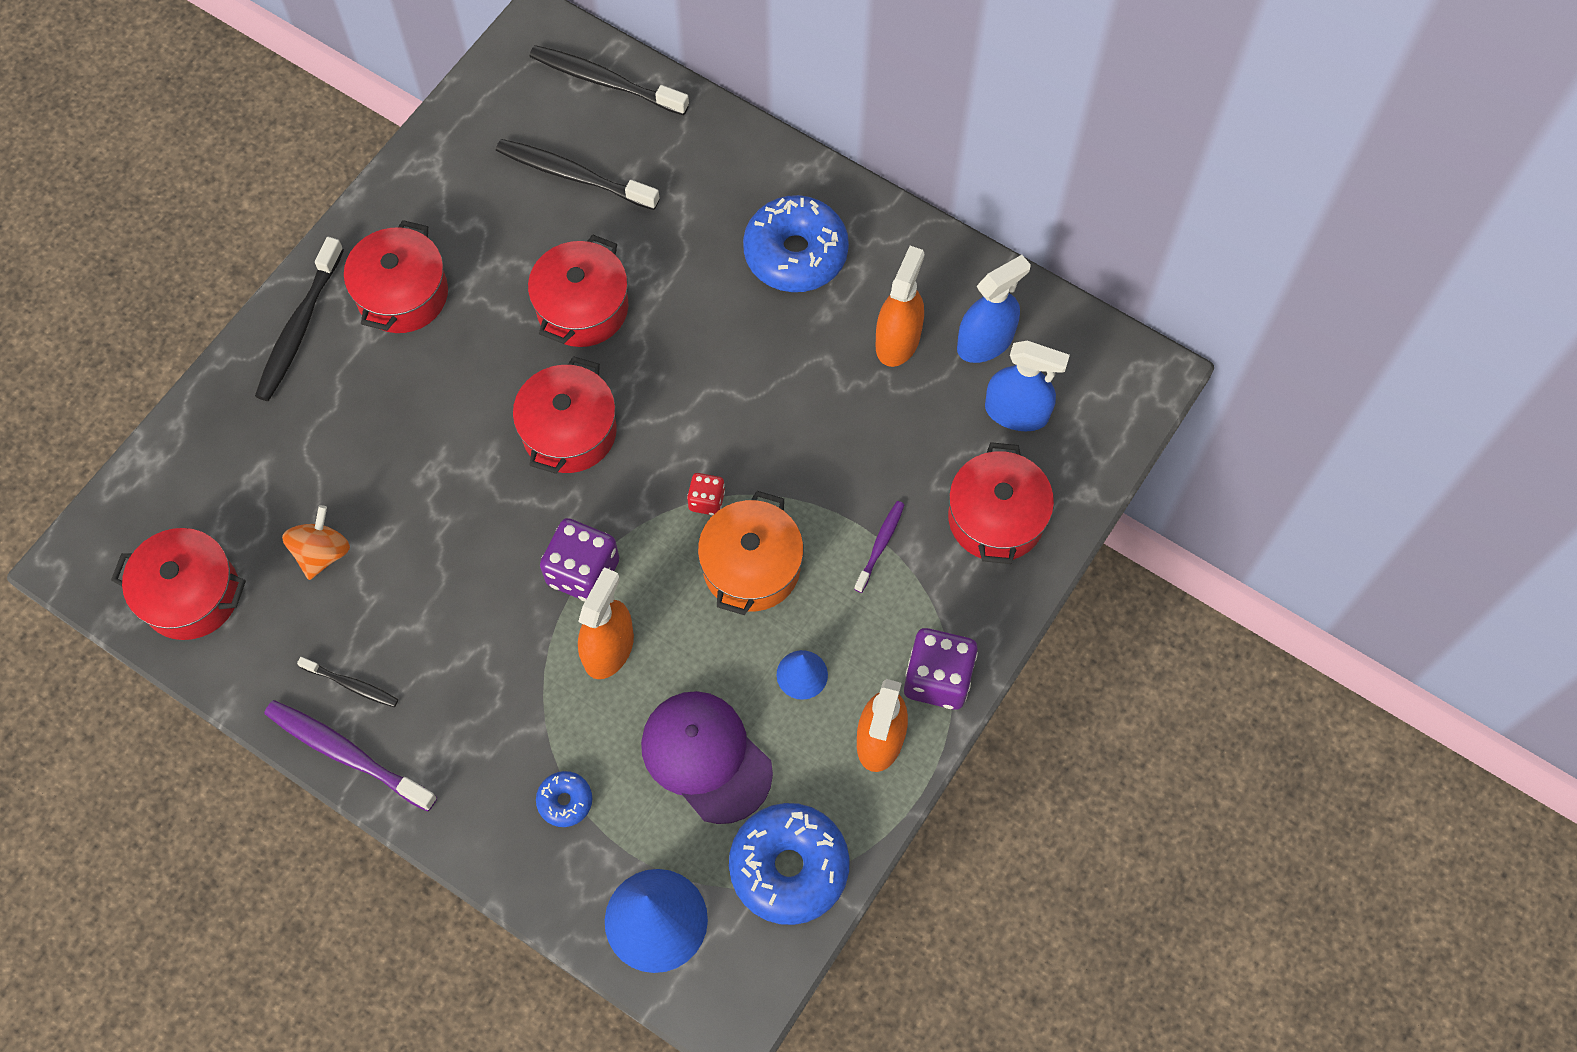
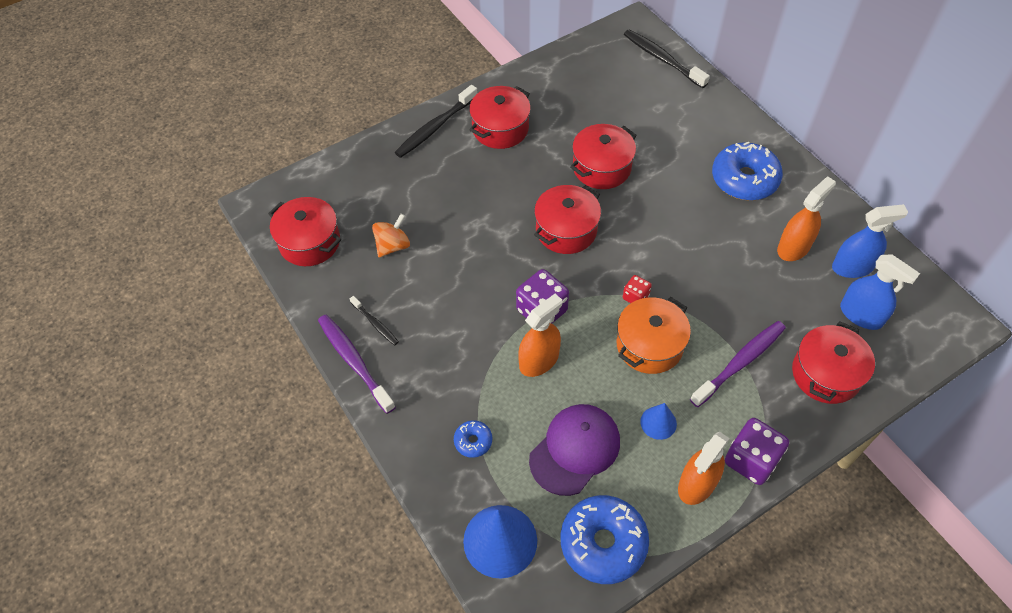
camera: 25 degrees right, 10 degrees down
(573, 175) = (624, 99): black toothbrush -> none
(706, 757) = (575, 450): purple cap -> purple cap turned 60 degrees clockwise
(880, 545) = (740, 362): purple toothbrush -> purple toothbrush, size x1.82

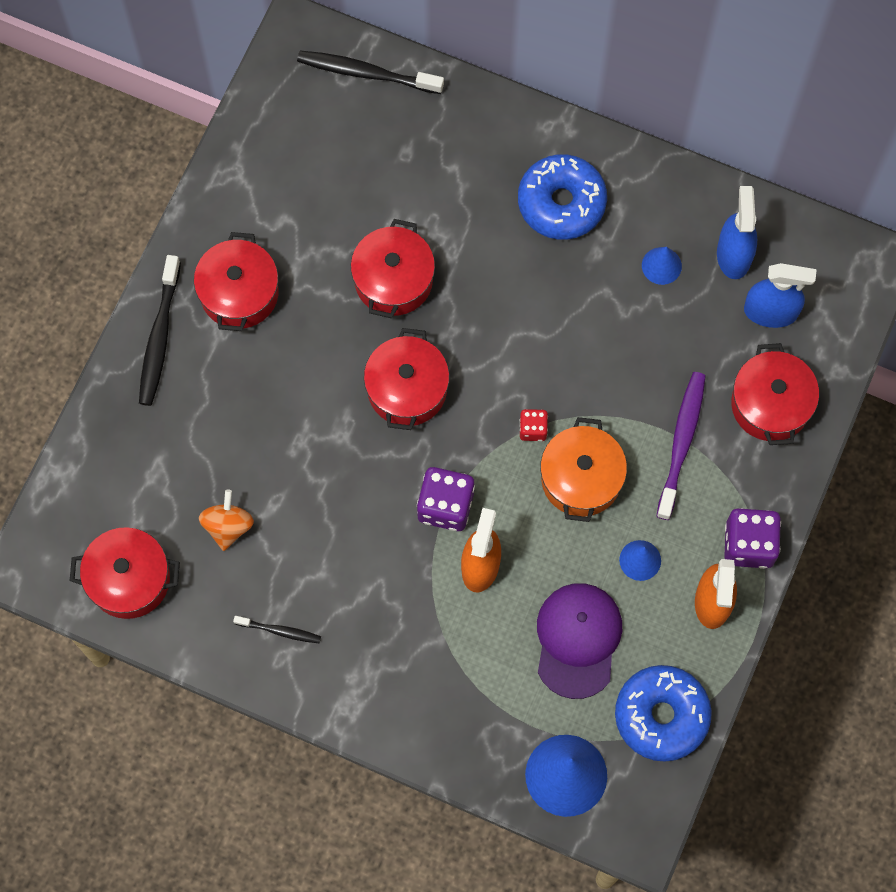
camera: 35 degrees left, 15 degrees up
(354, 362) = (290, 687): purple toothbrush -> none
(473, 441) = (473, 694): blue donut -> none
(793, 247) = (661, 265): orange spray bottle -> blue cone
(852, 267) = (733, 255): blue spray bottle -> blue spray bottle turned 45 degrees counterclockwise

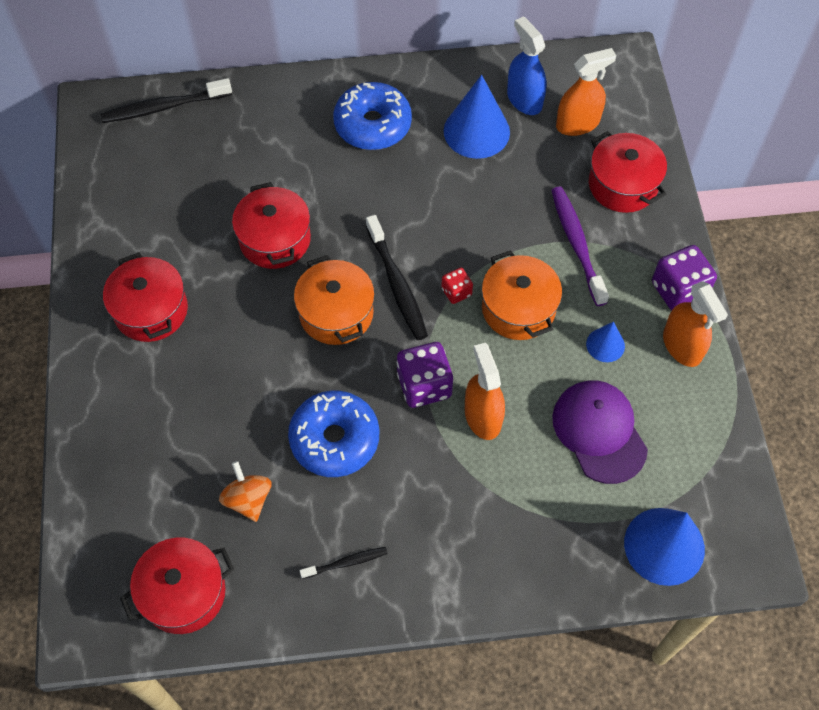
camera: 30 degrees left, 10 degrees down
(159, 337) = (100, 378): black toothbrush -> black toothbrush (397, 284)
(407, 389) = (336, 313): red pot -> orange pot
(661, 265) = (476, 131): blue cone -> blue cone, size x1.91
(661, 716) = (705, 454): blue donut -> blue donut (334, 439)
(770, 311) = (577, 124): blue spray bottle -> orange spray bottle

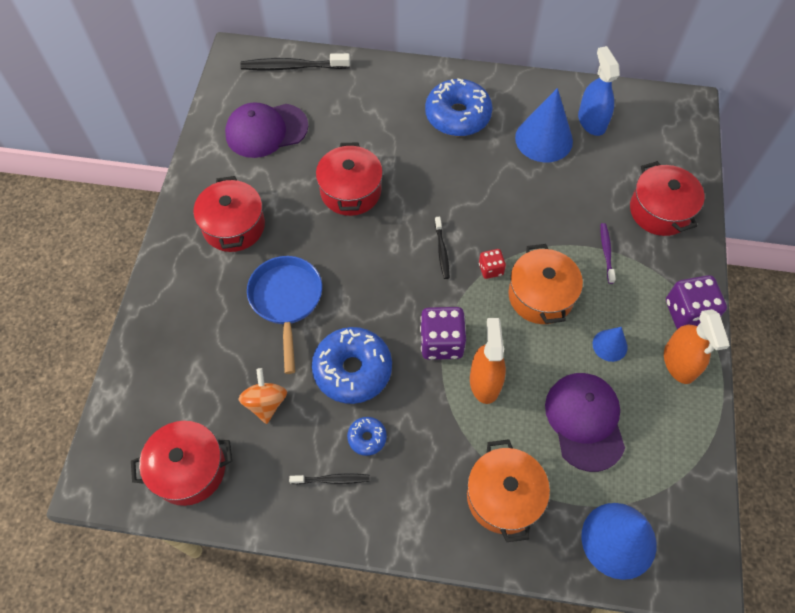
camera: 15 degrees right, 0 degrees up
(155, 190) = (266, 130): none -> purple cap
(238, 381) = (286, 301): none -> blue pan
(336, 313) = (384, 264): orange pot -> orange pot (503, 497)
(371, 508) = (367, 438): none -> blue donut
(397, 284) = (442, 251): black toothbrush -> black toothbrush, size x0.55
(576, 244) = (606, 252): purple toothbrush -> purple toothbrush, size x0.55
(577, 124) = (633, 151): orange spray bottle -> none

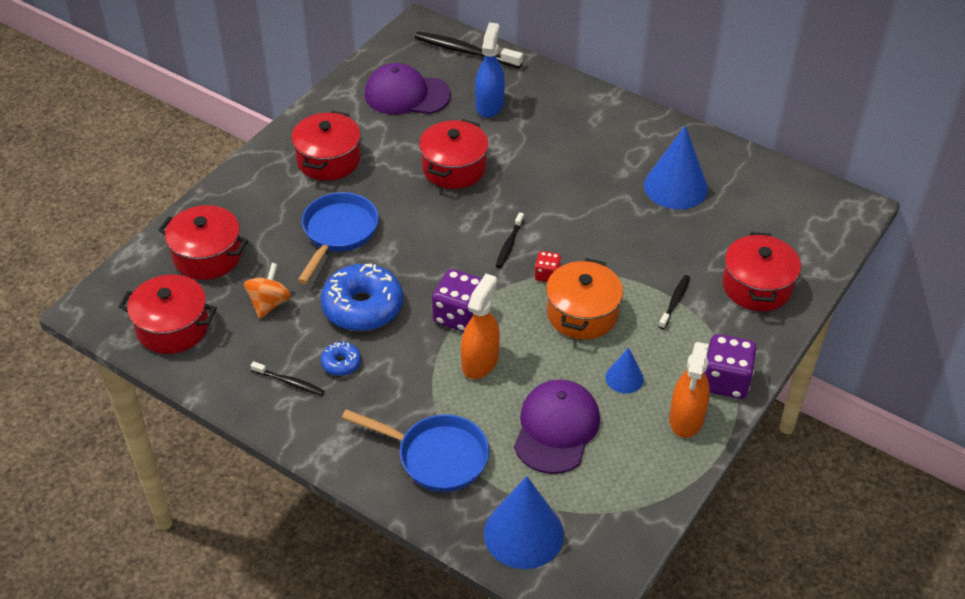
camera: 25 degrees right, 15 degrees down
(178, 376) = (207, 256): none -> red pot
(457, 116) = (600, 140): blue donut -> none
(503, 497) = (436, 456): orange pot -> blue pan
(591, 121) = (737, 188): blue spray bottle -> blue spray bottle (489, 105)
(606, 252) = (675, 301): purple toothbrush -> black toothbrush

